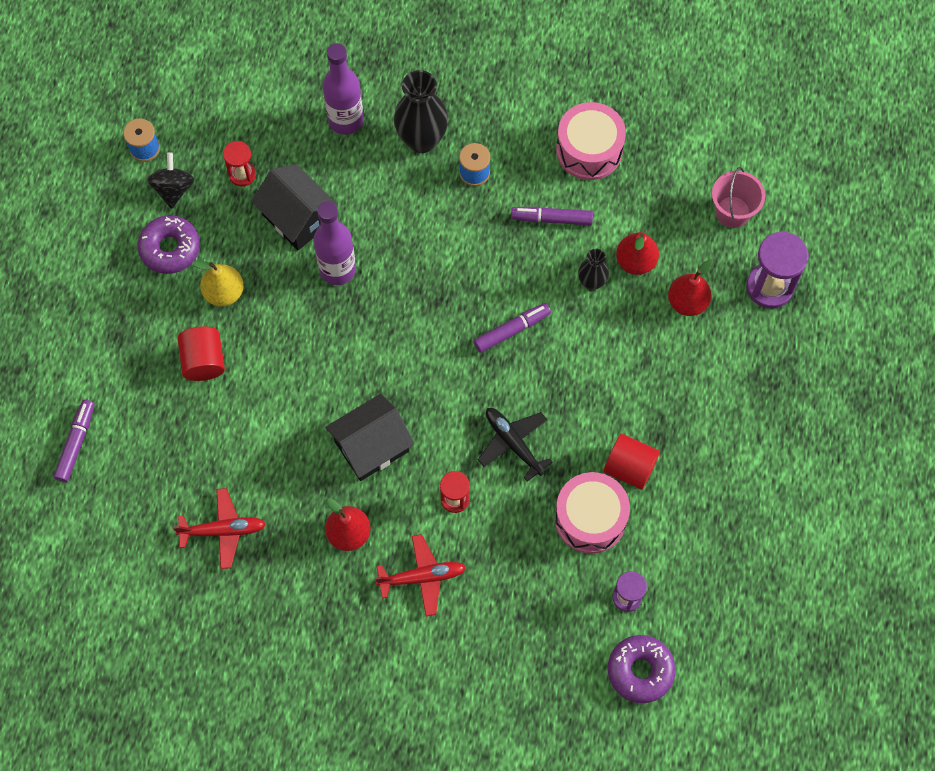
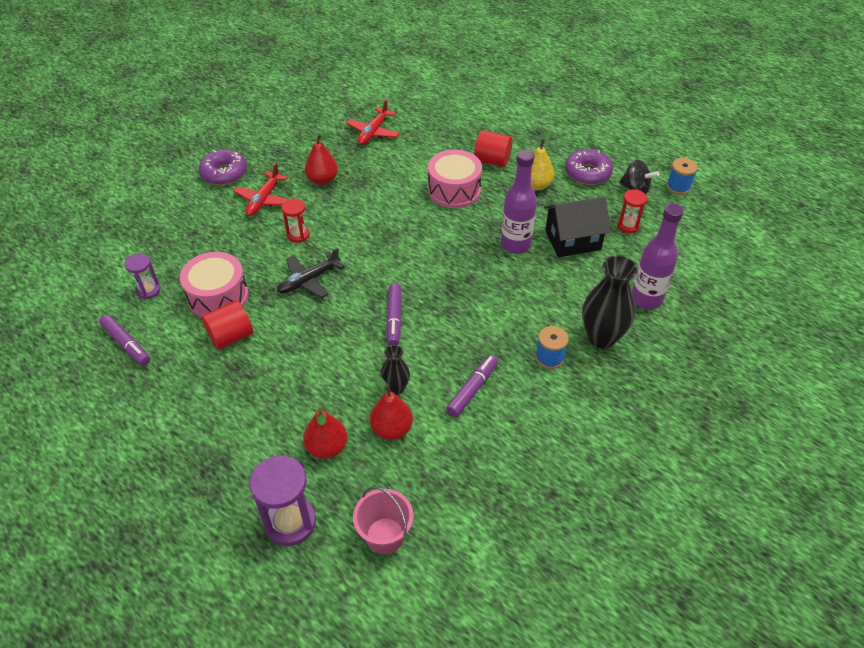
camera: 120 degrees right, 20 degrees down
(76, 443) = (477, 97): purple marker -> purple marker (126, 344)
(371, 446) = (369, 211): black house -> none
(513, 443) = (308, 280): black plane -> black plane turned 150 degrees clockwise
(589, 150) = (523, 451): pink drum -> pink drum (454, 190)
(640, 671) = (98, 274): purple donut -> purple donut (224, 173)

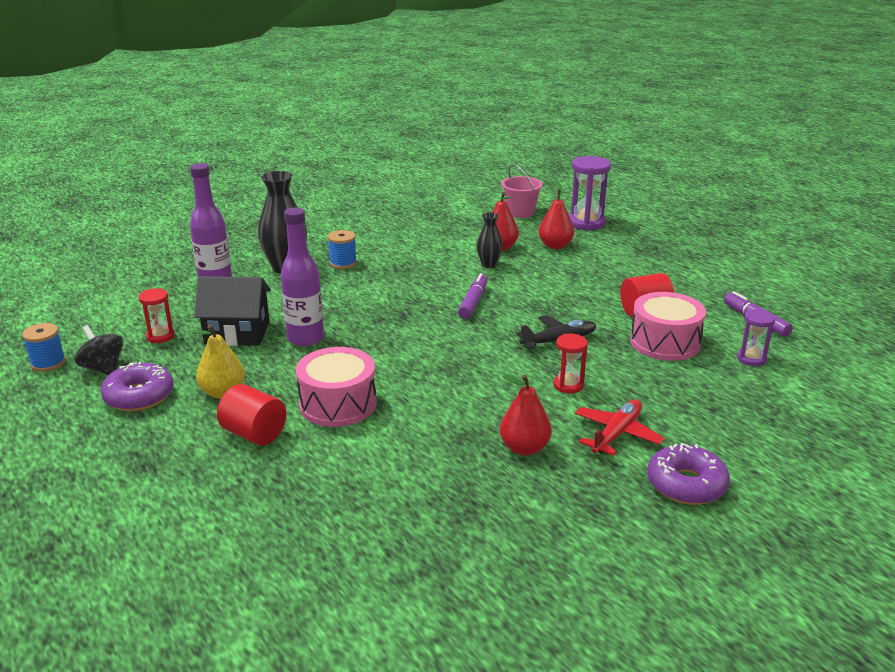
camera: 165 degrees left, 20 degrees down
(373, 132) = (417, 515): red plane -> none
(472, 389) = (423, 256): purple marker -> none

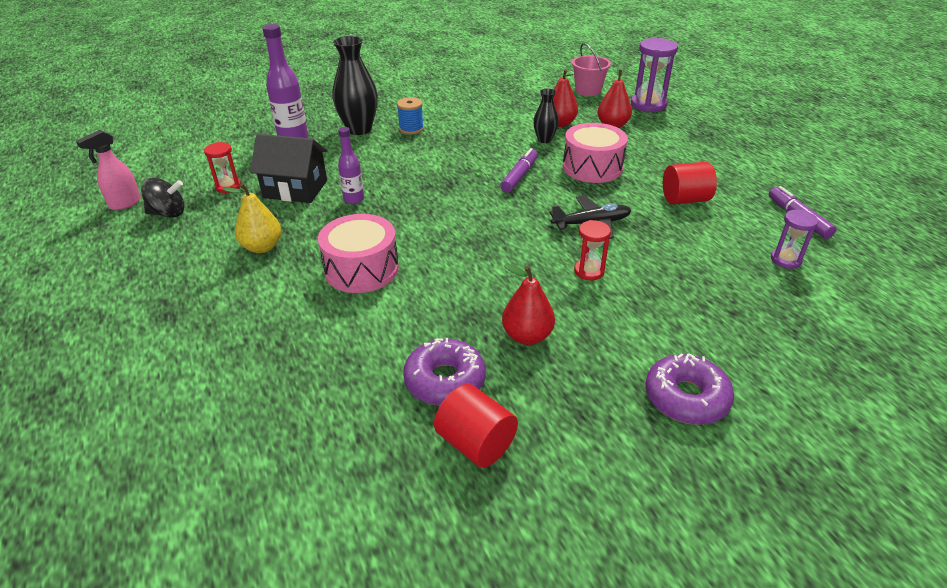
camera: 10 degrees right, 10 degrees up
(48, 363) = (125, 204): blue spool -> pink spray bottle
(103, 368) = (168, 213): black spinning top -> black spinning top turned 120 degrees clockwise
(139, 396) = (188, 243): purple donut -> purple donut (445, 380)
(254, 434) = (275, 292): red cylinder -> red cylinder (475, 443)
(305, 338) = (354, 199): purple bottle -> purple bottle, size x0.60
(617, 434) = (625, 330): red plane -> none
(665, 342) = (698, 234): pink drum -> pink drum (592, 167)

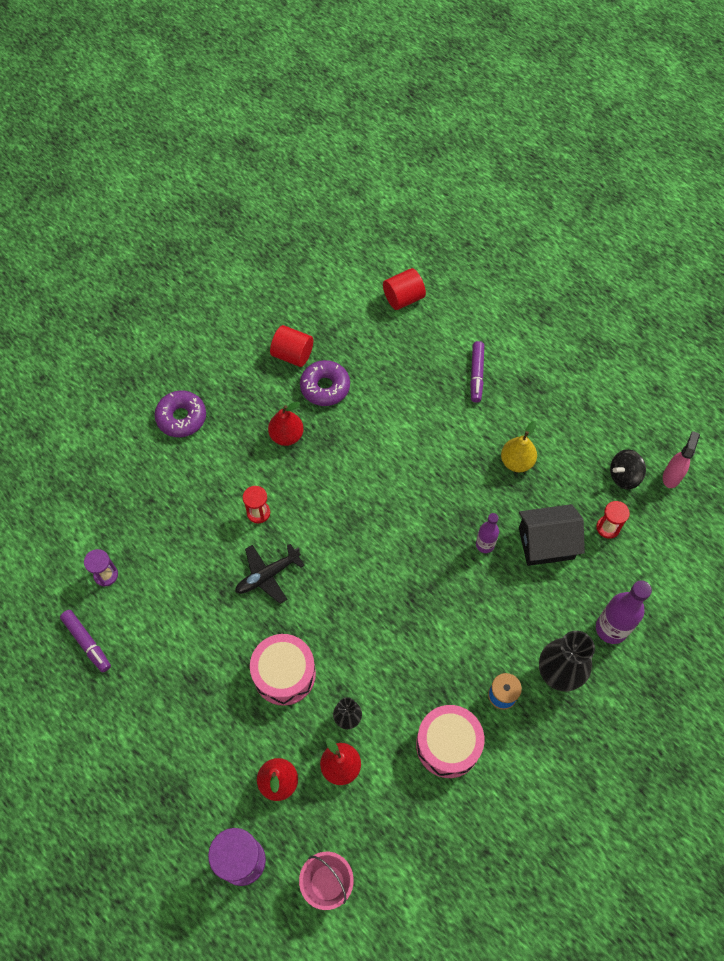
camera: 160 degrees right, 25 degrees up
(361, 269) = (427, 462): pink drum -> pink drum (448, 745)
(519, 176) = (351, 633): purple marker -> purple marker (476, 375)
(685, 199) = (188, 641): red cylinder -> red cylinder (403, 298)

